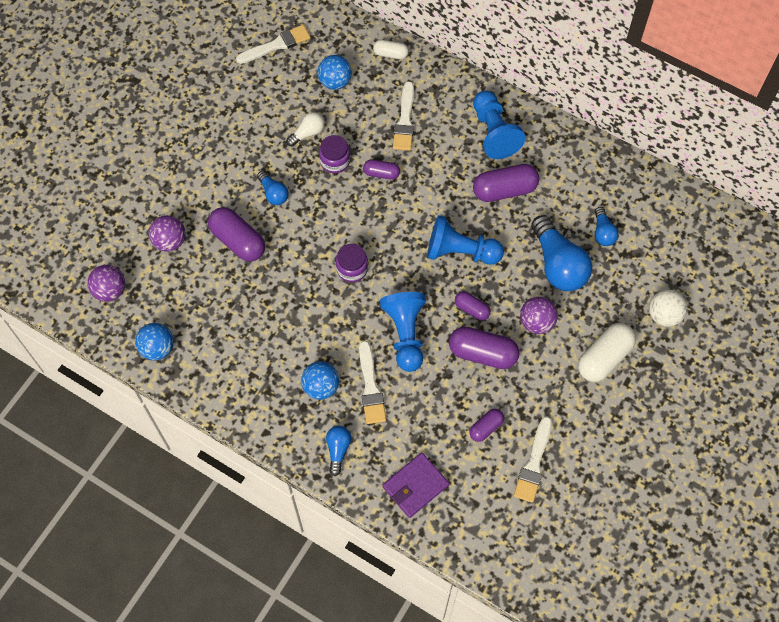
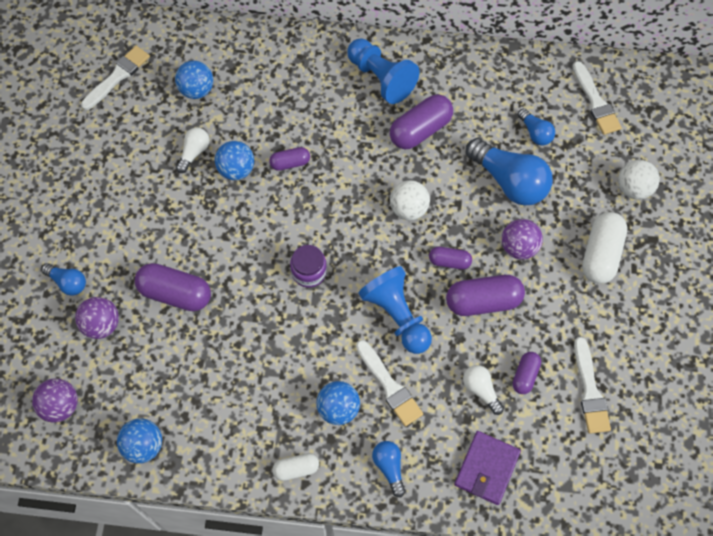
camera: 25 degrees left, 0 degrees up
(273, 193) = (189, 228): blue light bulb -> blue light bulb (68, 283)
(335, 161) = (236, 170): purple jar -> blue ball
(390, 54) = (239, 41): white capsule -> white capsule (296, 469)
(405, 120) = (287, 101): white brush -> white brush (595, 102)
(443, 423) = (481, 390): none -> white light bulb
(460, 252) = (409, 209): blue pawn -> white ball

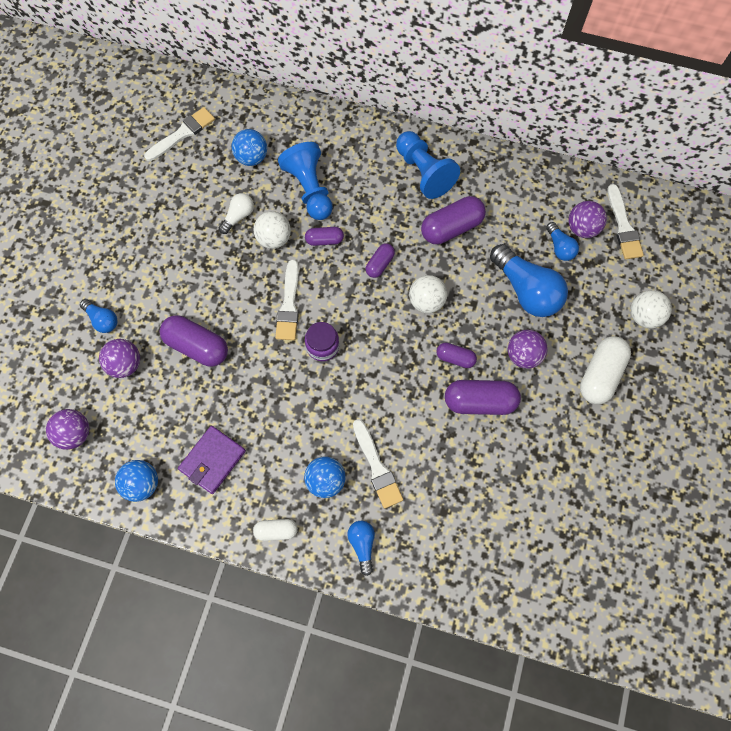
camera: 10 degrees right, 5 degrees up
(236, 170) = (274, 238): blue ball -> white ball
(397, 316) = (396, 402): blue pawn -> blue pawn (310, 189)
(481, 390) = (462, 486): white light bulb -> none
(487, 468) = (453, 562): purple wallet -> purple wallet (212, 460)
(525, 375) = (506, 479): purple capsule -> purple capsule (380, 264)
(554, 110) = (582, 228): none -> purple ball
(590, 390) = (565, 504): white brush -> white brush (289, 304)

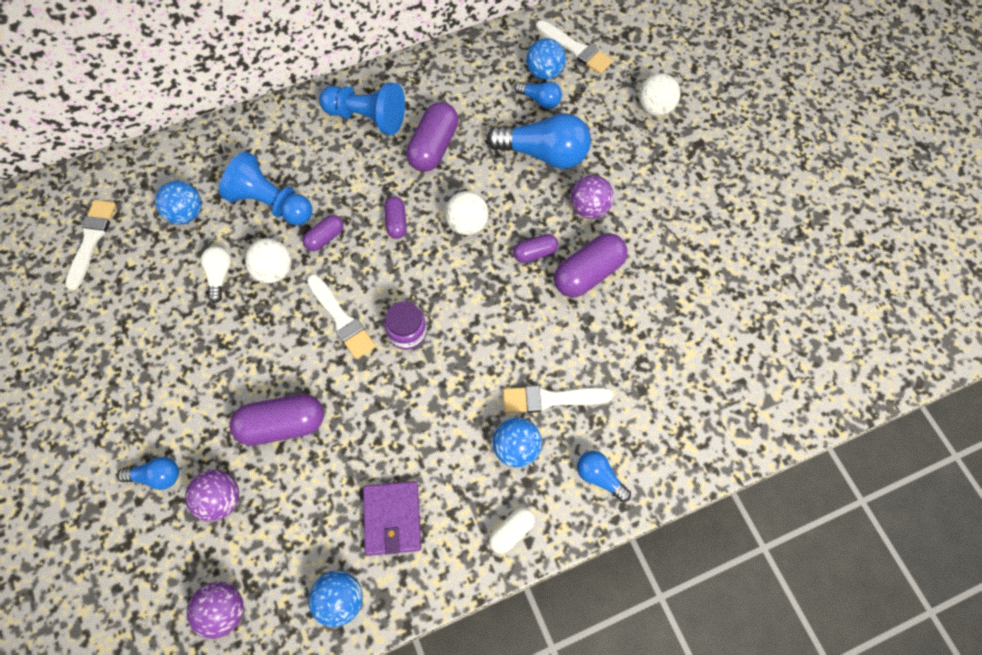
camera: 40 degrees left, 5 degrees down
(377, 467) = (551, 399): white brush -> white brush turned 150 degrees clockwise
(582, 228) = (544, 73): purple ball -> blue ball
(600, 375) = (664, 178): white capsule -> none

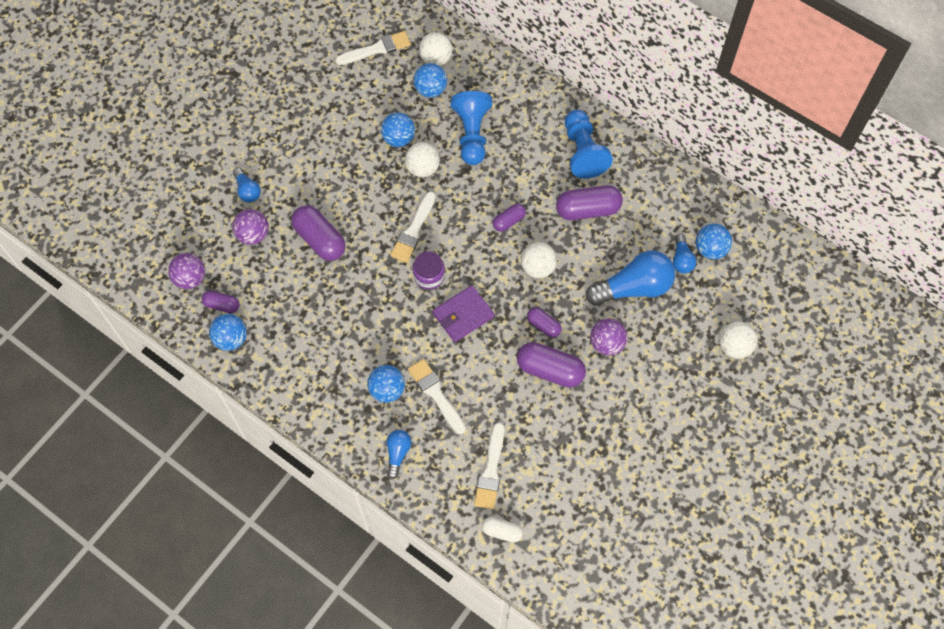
camera: 60 degrees right, 0 degrees up
(153, 189) = (436, 59): none -> white ball
(219, 276) = (398, 138): white light bulb -> blue ball
(325, 238) = (467, 184): purple capsule -> purple capsule (222, 305)
(392, 519) = (297, 340): purple wallet -> purple wallet (463, 315)
(511, 532) = (329, 416): white capsule -> white capsule (502, 531)
(544, 154) = (634, 287): blue light bulb -> blue light bulb turned 90 degrees counterclockwise
(575, 49) = (750, 260): white brush -> white brush (490, 470)

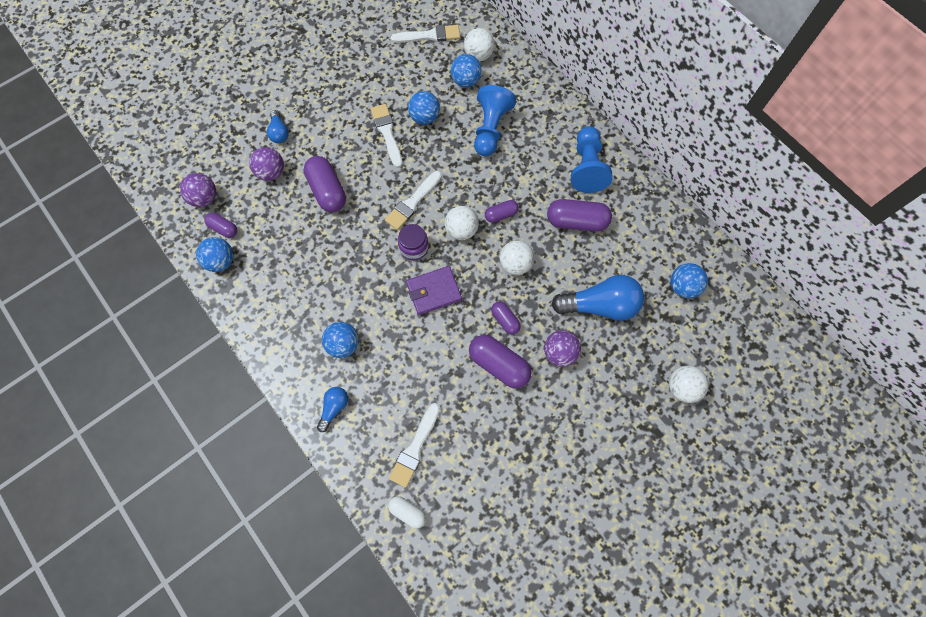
camera: 15 degrees right, 5 degrees up
(423, 168) = (438, 148): white ball -> white ball (461, 230)
(436, 394) = (386, 360): white brush -> white brush (387, 133)
(681, 259) = (652, 290): blue light bulb -> none

